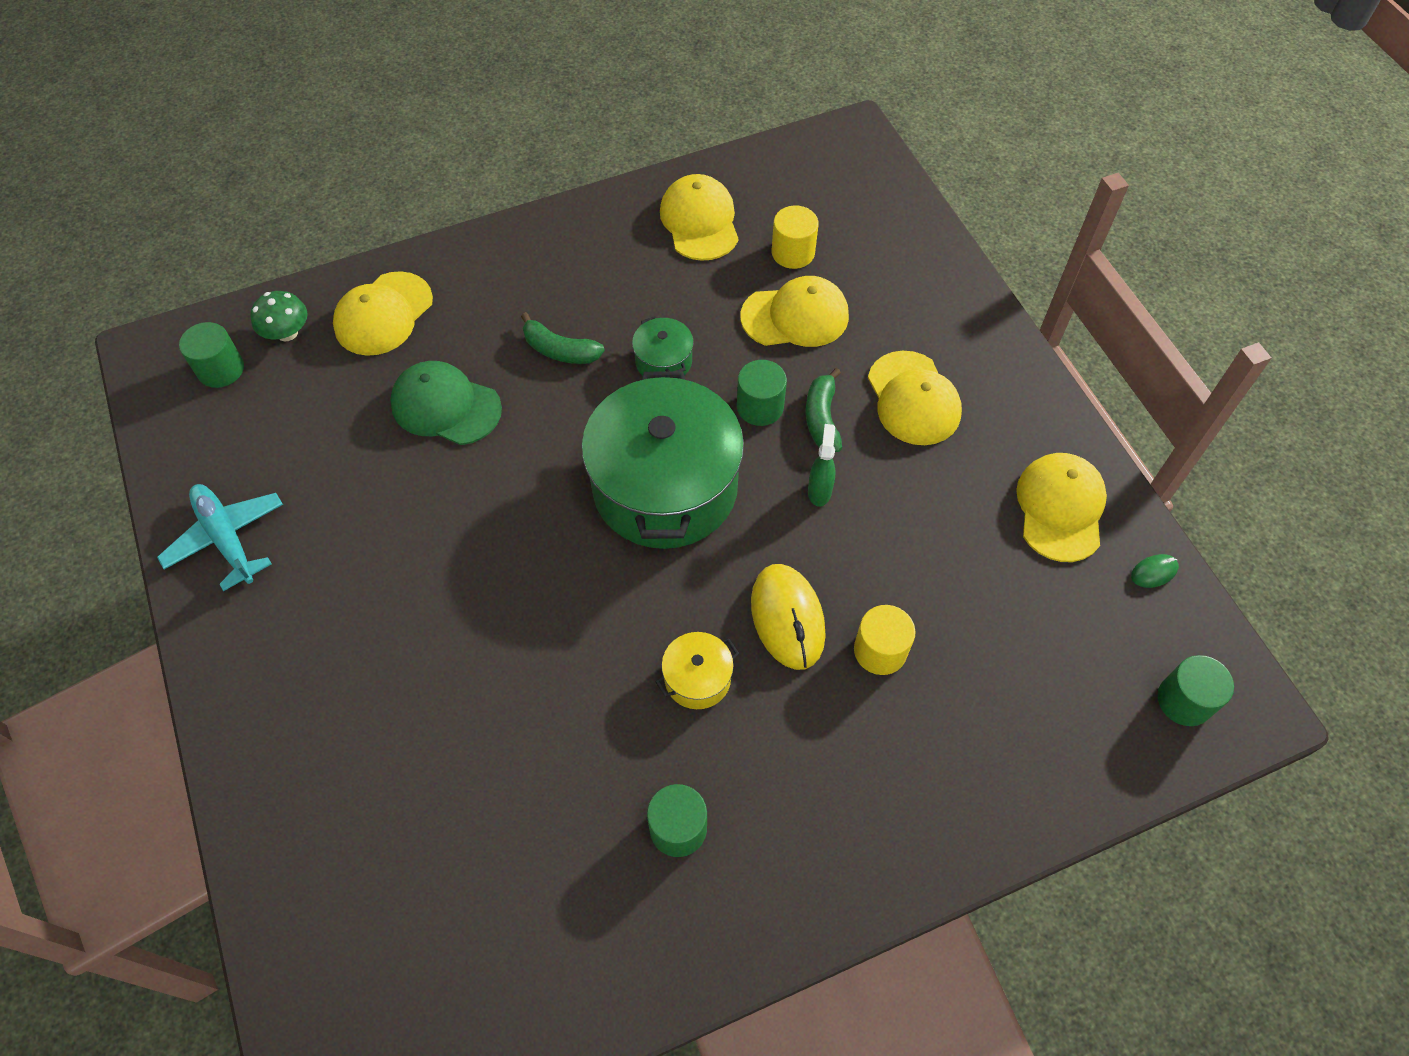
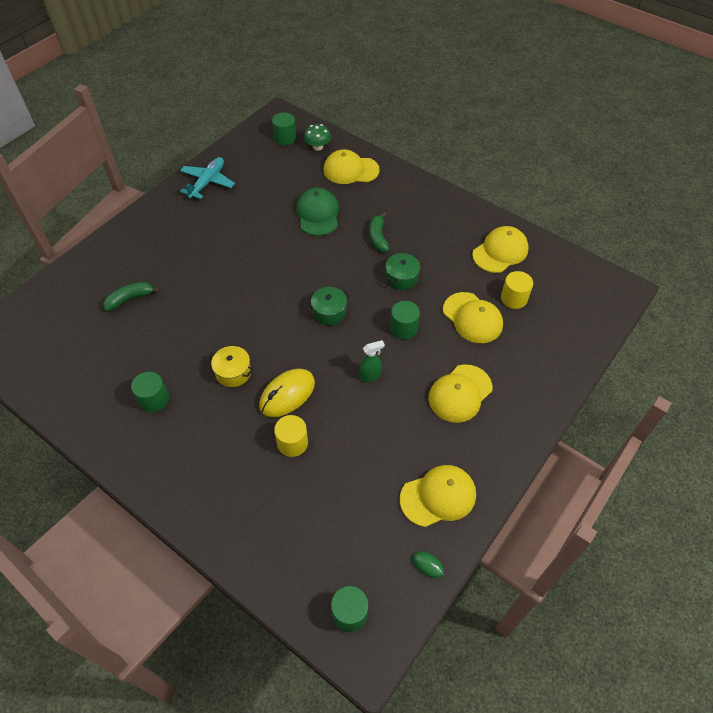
camera: 60 degrees right, 5 degrees down
(665, 487) = (329, 312): green pot -> green pot, size x0.42
(822, 418) = (416, 358): green banana -> green banana (130, 299)

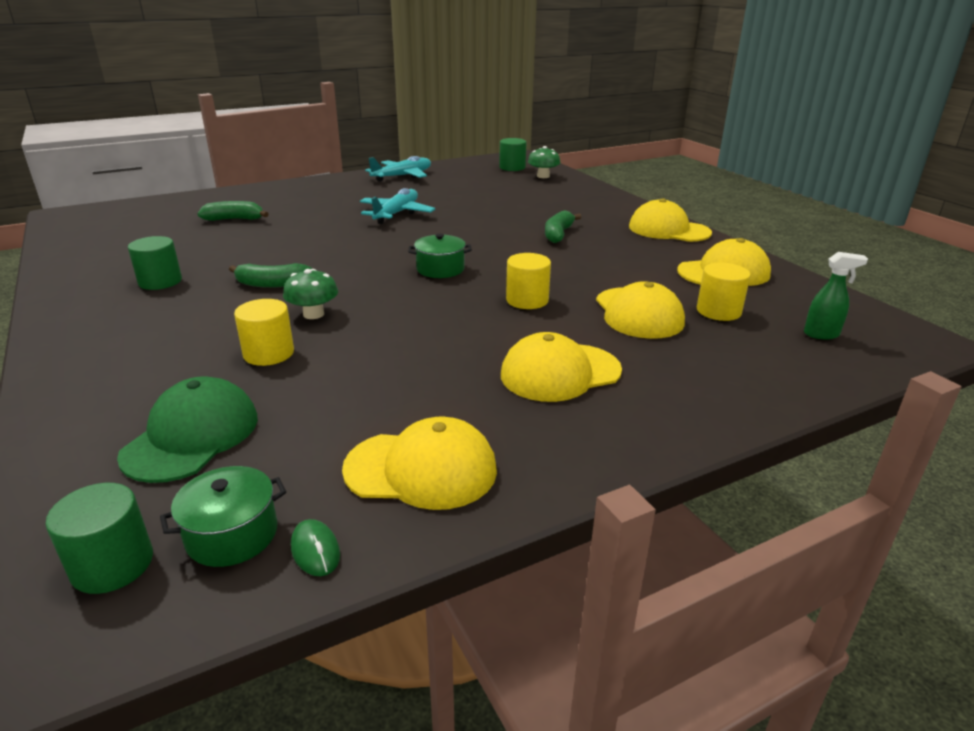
camera: 25 degrees right, 25 degrees down
(233, 372) = (272, 284): yellow pot -> green banana
(247, 246) = (396, 214): none -> turquoise plane
(287, 394) = (313, 314): yellow mouse -> green mushroom
(318, 214) = (500, 209): green cap -> green cap (192, 436)
(350, 170) = (567, 193): yellow cap -> yellow cap (668, 230)
(370, 376) = (440, 326): green spray bottle -> green spray bottle (821, 334)
(401, 278) = (561, 265): green pot -> green pot (232, 534)
(403, 328) = (527, 300): green cylinder -> yellow cylinder

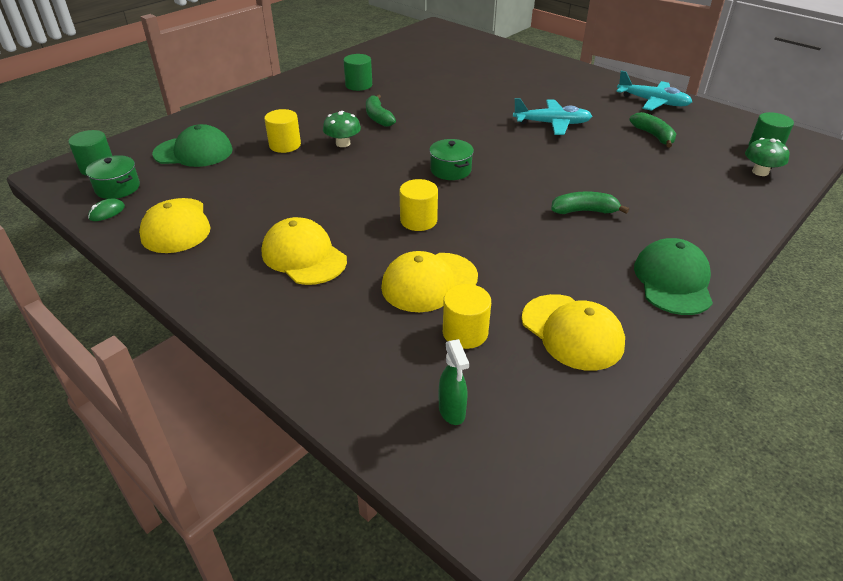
camera: 70 degrees right, 10 degrees up
(234, 219) = (476, 72): green banana -> green banana (653, 136)
(668, 230) = (673, 281): yellow cap -> green cap

